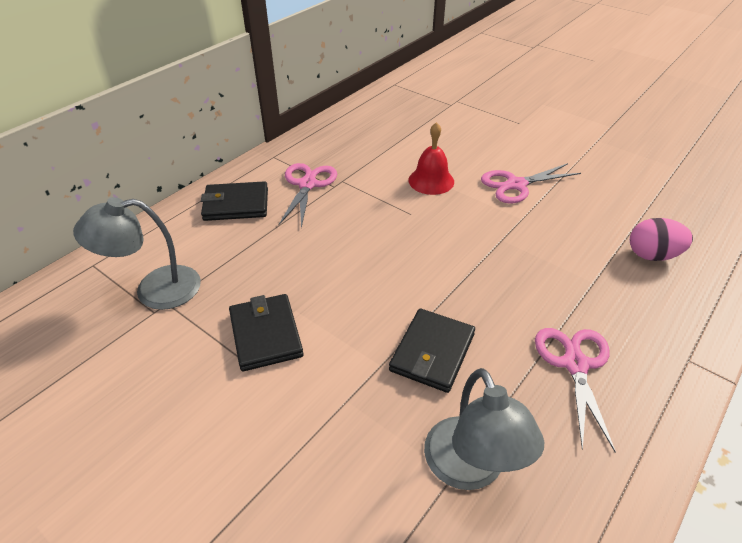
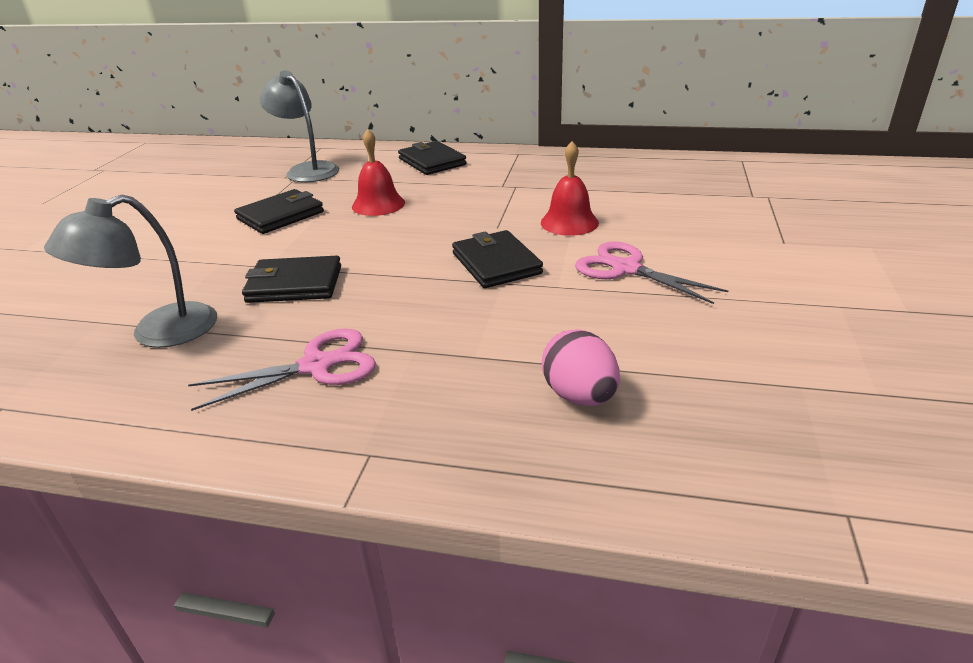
camera: 65 degrees right, 10 degrees down
(304, 262) = (378, 204): none -> red bell
(307, 184) = (491, 176): pink scissors -> none
(471, 233) = (496, 263): none -> black wallet

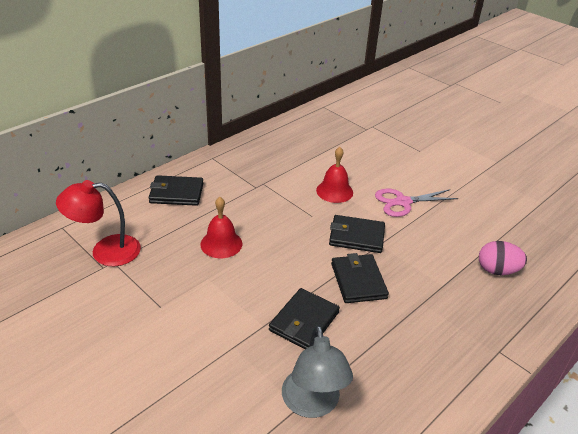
camera: 60 degrees left, 5 degrees up
(281, 215) = (182, 293): black wallet -> black wallet (358, 281)
(307, 170) = (105, 251): grey lamp -> red lamp
(317, 366) = (410, 343): pink scissors -> none

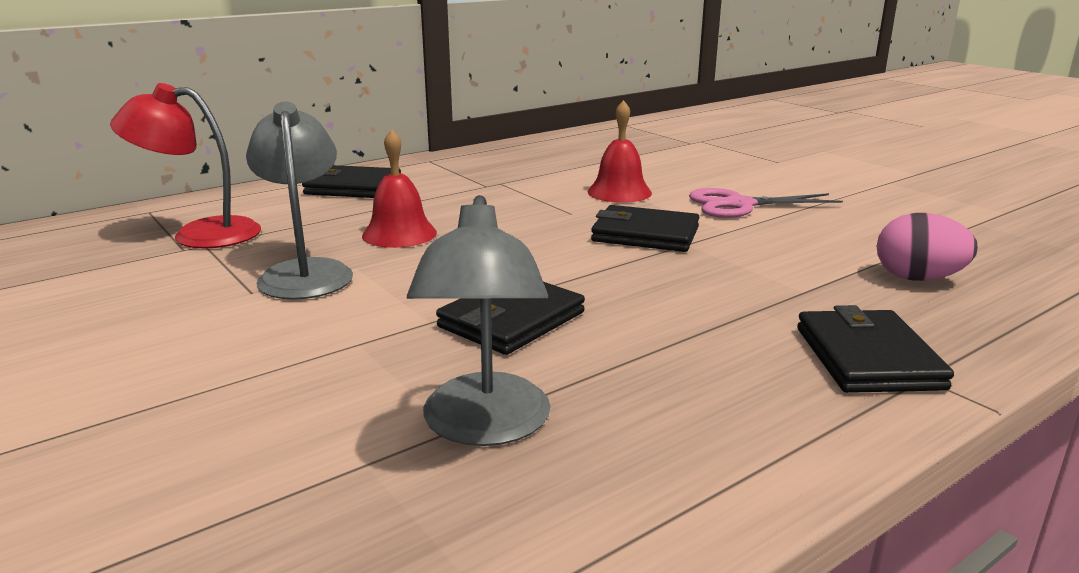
camera: 10 degrees right, 15 degrees down
(182, 286) = (305, 272): none -> grey lamp
(358, 281) = (634, 279): black wallet -> black wallet (867, 357)

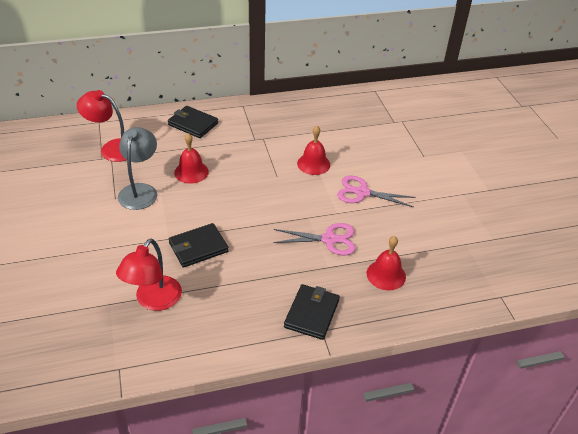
camera: 20 degrees right, 20 degrees up
(485, 427) = (153, 301): grey lamp -> red lamp
(645, 234) = (296, 204): black wallet -> none
(759, 260) = (329, 239): none -> pink scissors
(918, 278) = (386, 275): pink egg -> red bell

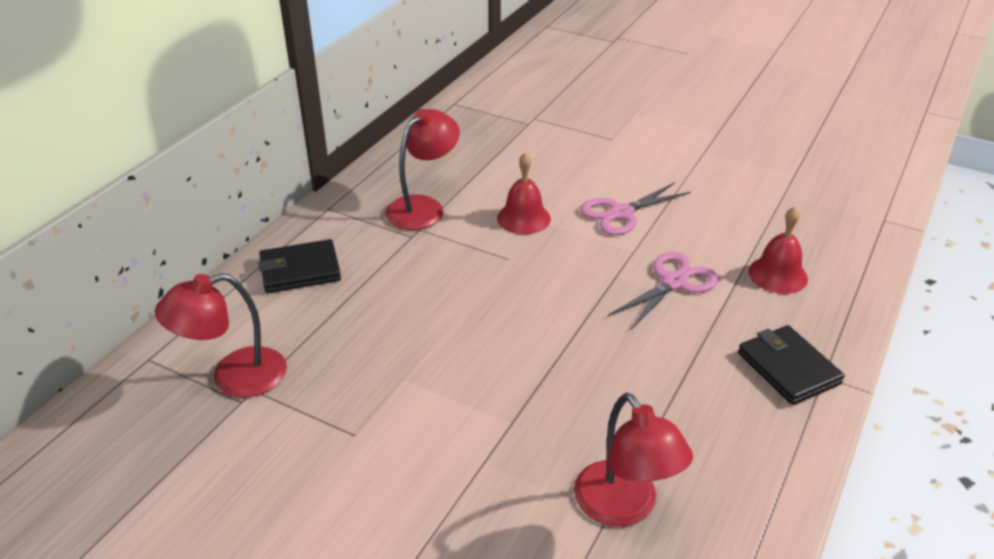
camera: 45 degrees left, 5 degrees down
(140, 191) = (373, 398): grey lamp -> none
(191, 172) = (400, 326): red bell -> none
(198, 247) = (563, 403): black wallet -> none
(280, 130) = (423, 207): none -> red lamp

